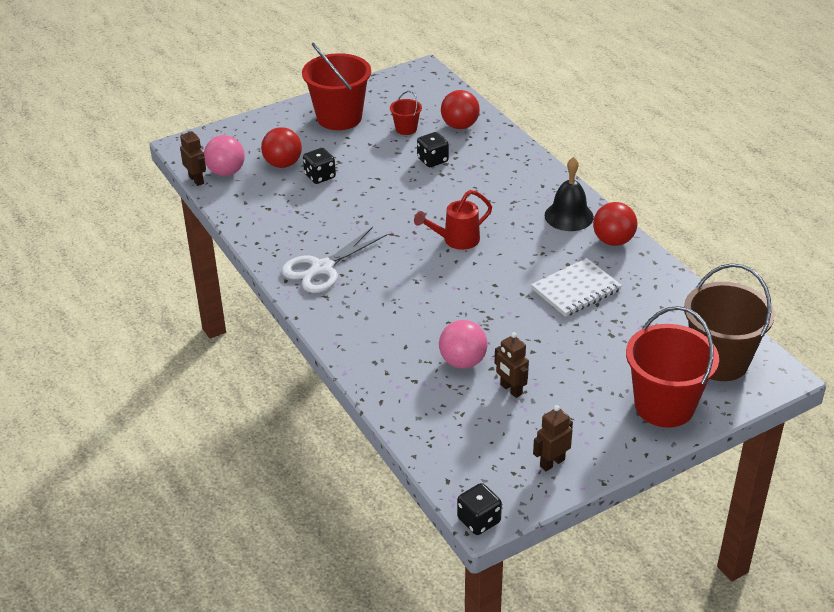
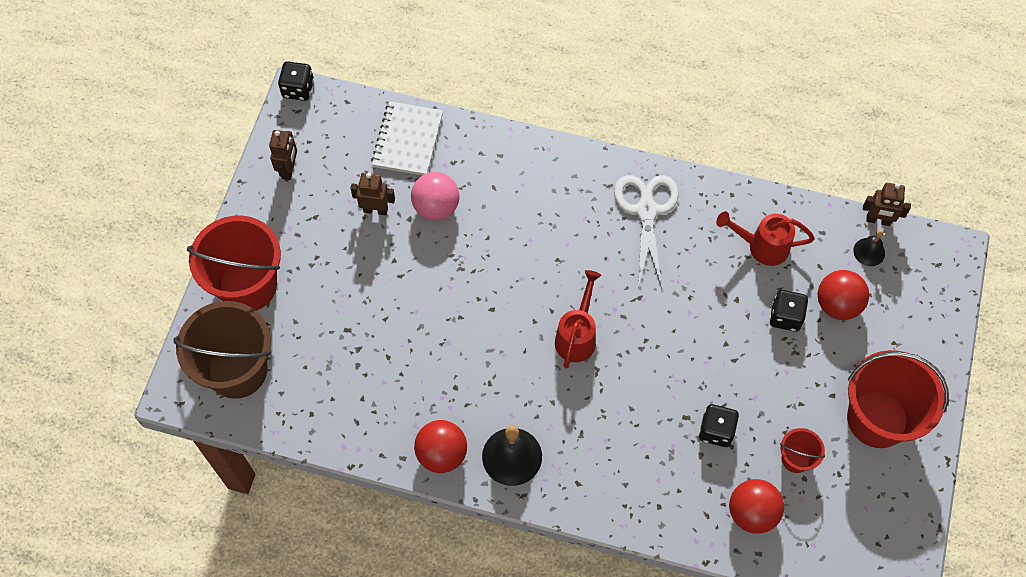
camera: 135 degrees right, 25 degrees up
(226, 172) = (869, 252): pink ball -> black bell
(281, 210) = (762, 246): none -> red watering can
(576, 289) = (420, 359): white notebook -> white notebook (408, 140)

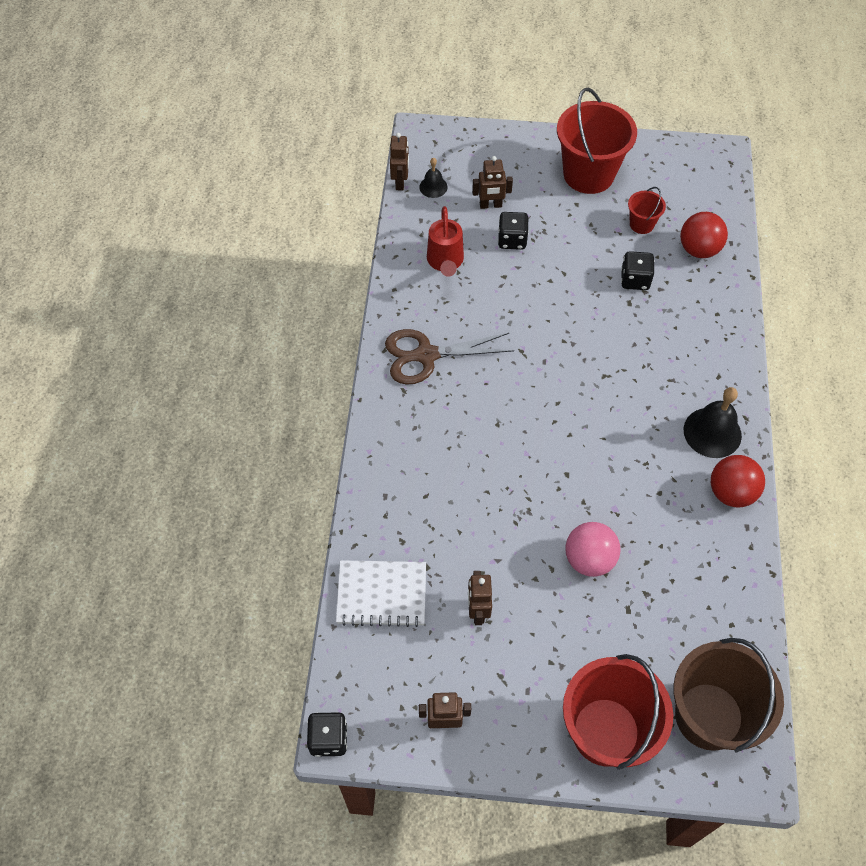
camera: 100 degrees left, 5 degrees down
(436, 207) = (461, 548): pink ball -> pink ball (589, 559)
(577, 336) = (575, 396): red watering can -> none
(646, 211) = (426, 355): white scissors -> brown scissors
(837, 304) = (490, 205): red ball -> brown robot

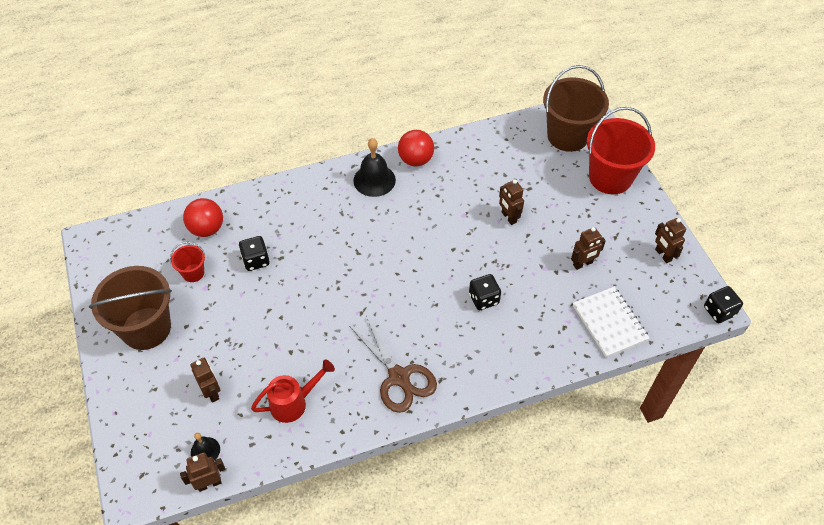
camera: 115 degrees left, 5 degrees down
(512, 240) = (247, 360): black dice -> black dice (483, 299)
(588, 174) = (146, 328): red bucket -> brown bucket
(589, 559) = (508, 217): pink ball -> brown robot

